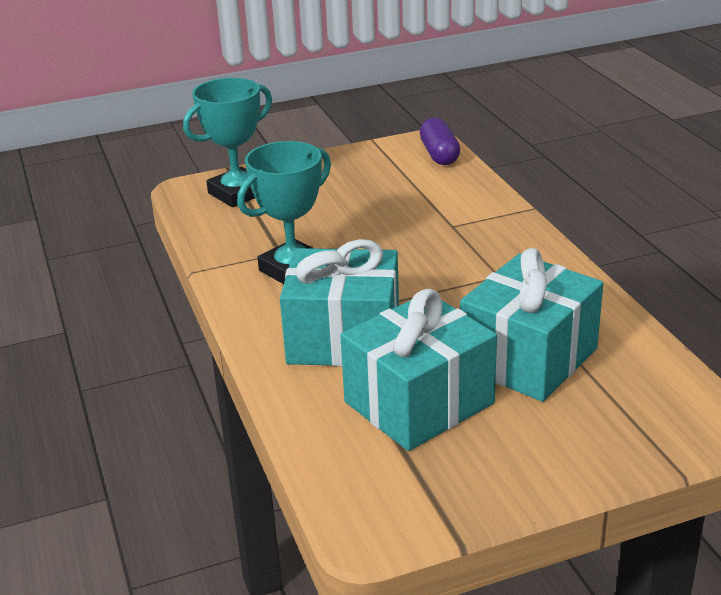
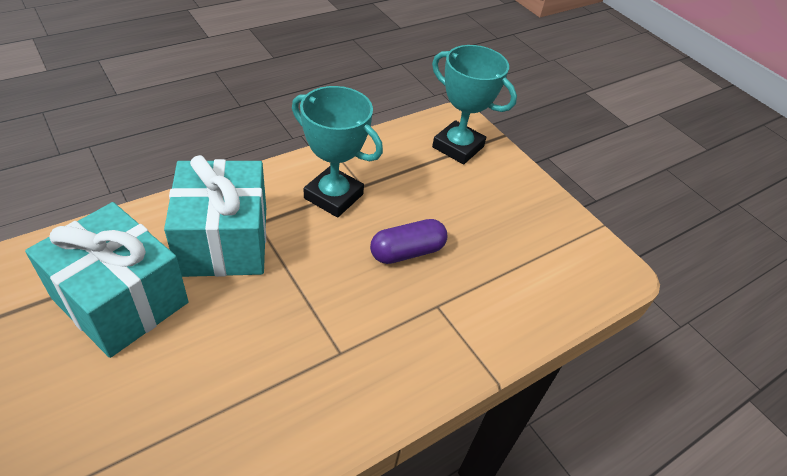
camera: 70 degrees right, 15 degrees up
(439, 154) = (592, 283): purple capsule -> purple capsule (407, 252)
(528, 358) = (183, 385): turquoise gift -> none

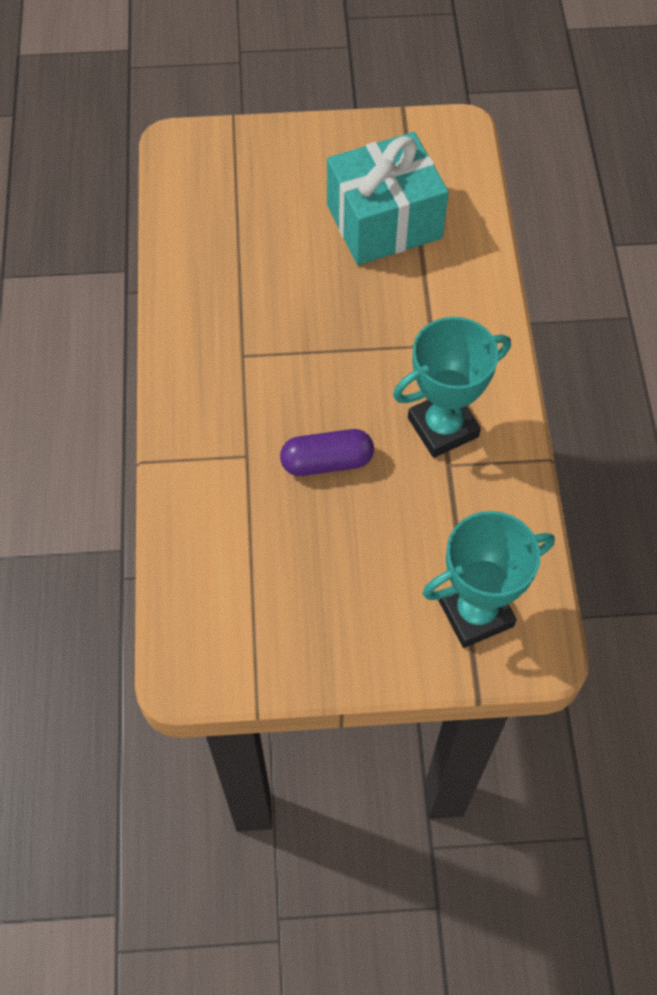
camera: 125 degrees right, 15 degrees up
(224, 241) = (421, 310): turquoise gift -> none
(407, 252) = (327, 462): purple capsule -> purple capsule turned 75 degrees clockwise

